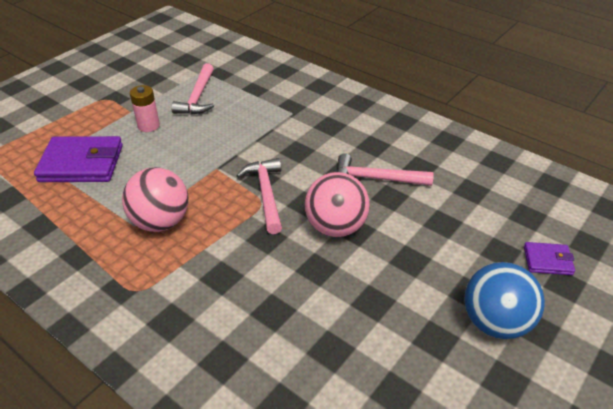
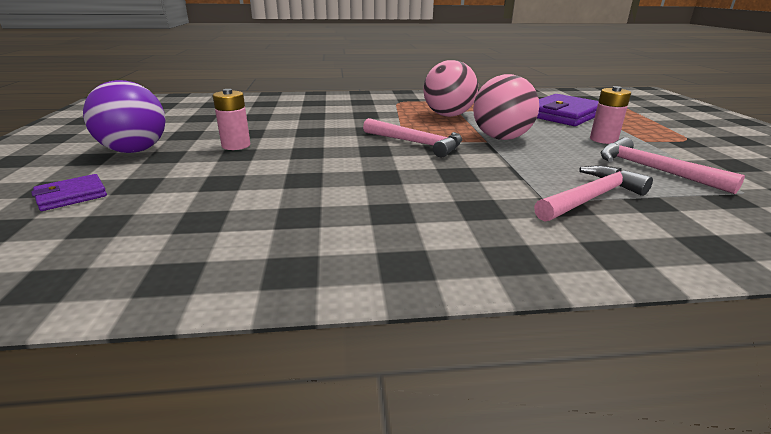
camera: 135 degrees right, 15 degrees down
(335, 227) = (327, 148): pink ball -> pink ball (501, 138)
(376, 179) = (338, 185): pink hammer -> pink hammer (590, 198)
(402, 277) = (236, 145): none -> pink battery
(495, 322) = (135, 150): blue ball -> purple ball

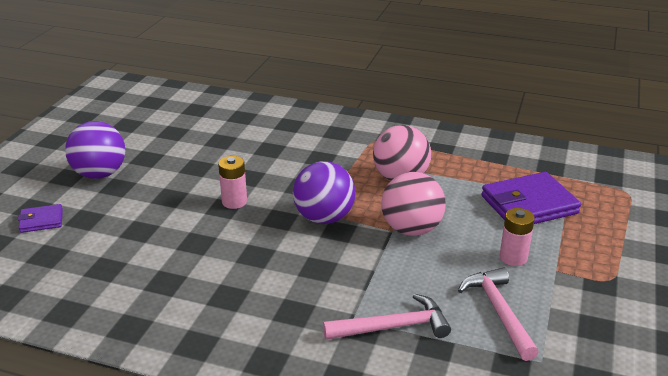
camera: 25 degrees right, 5 degrees up
(236, 145) = (175, 185): pink battery -> pink battery (234, 202)
(416, 143) = (324, 218): pink hammer -> purple ball

